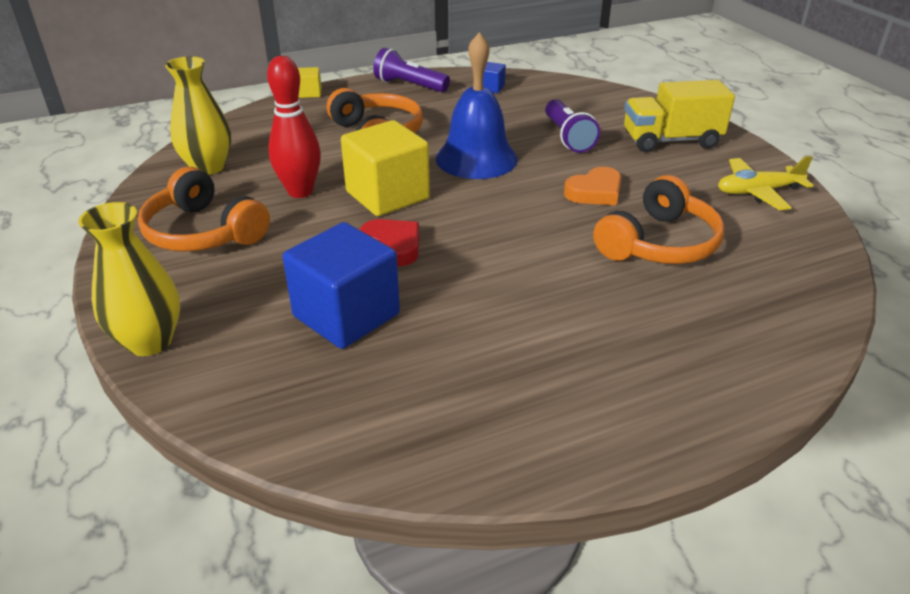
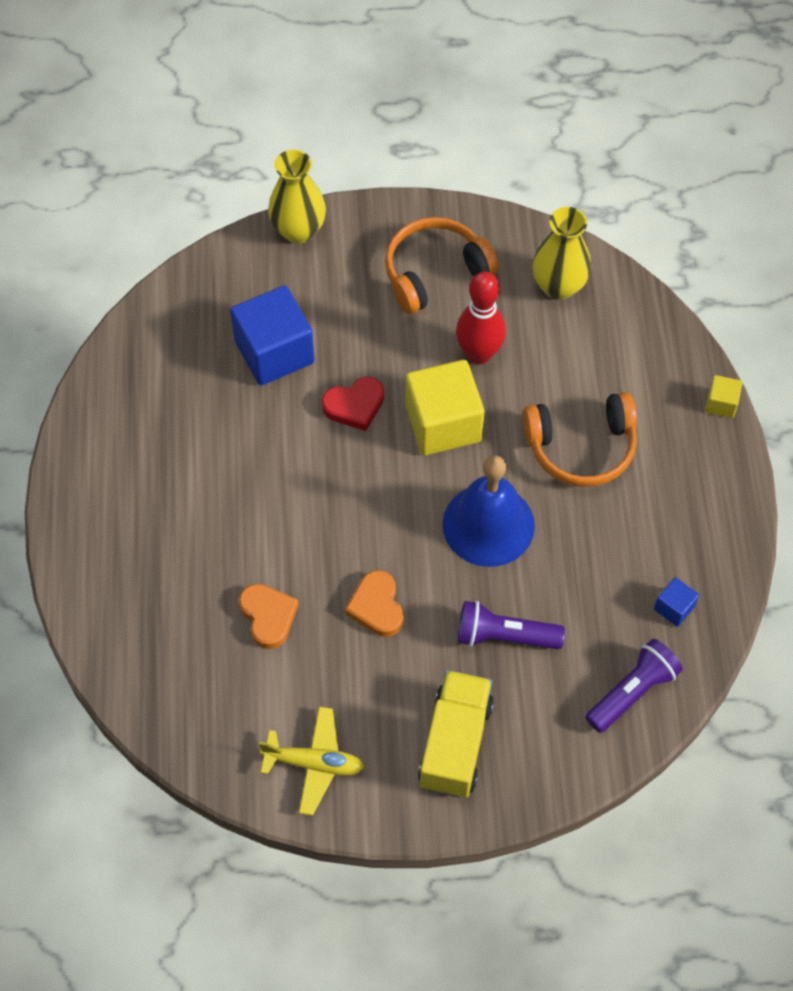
camera: 110 degrees right, 25 degrees up
(409, 85) = (711, 517): purple flashlight -> purple flashlight (632, 692)
(659, 243) = (268, 617): orange headphones -> orange heart
(757, 192) = (314, 763): yellow plane -> yellow plane turned 90 degrees clockwise

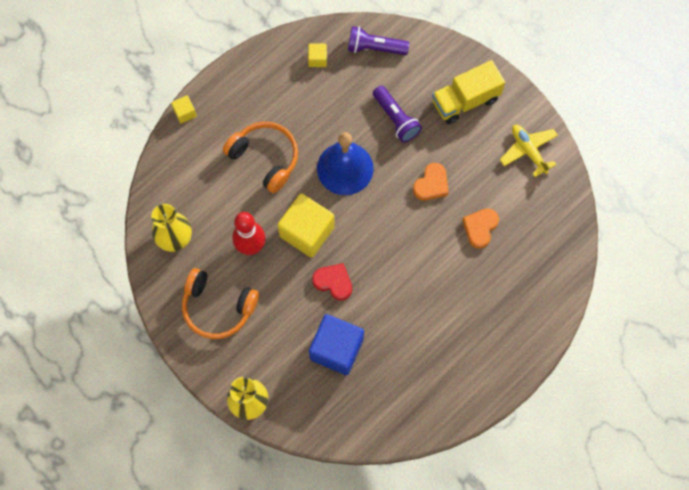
camera: 130 degrees left, 10 degrees up
(674, 608) = (317, 59): blue cube -> yellow cube

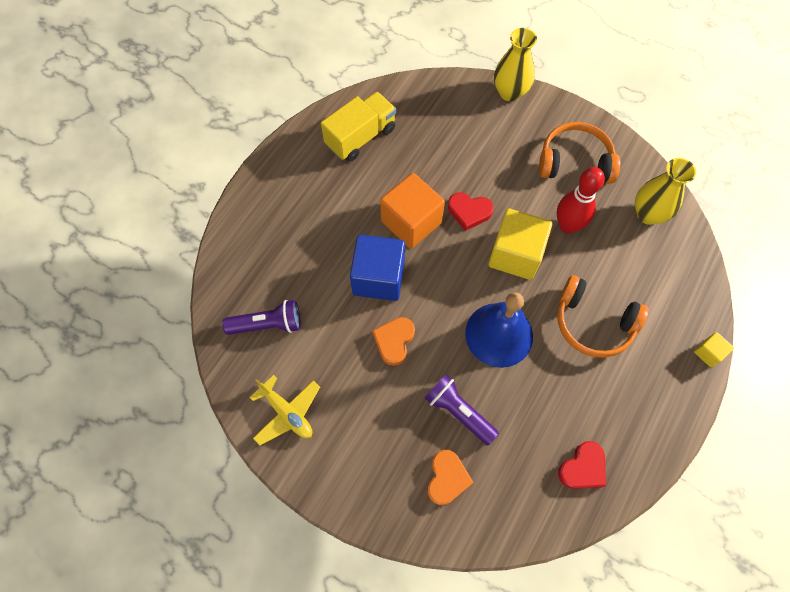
camera: 165 degrees right, 5 degrees down
(317, 59) = (583, 468): yellow cube -> red heart
(336, 349) = (445, 153): blue cube -> blue cube (378, 277)
(375, 48) = (515, 506): purple flashlight -> purple flashlight (267, 324)
(388, 286) = (411, 222): none -> orange cube
(465, 101) = (379, 460): yellow truck -> yellow truck (360, 137)
(480, 228) = (327, 305): orange heart -> orange heart (447, 478)

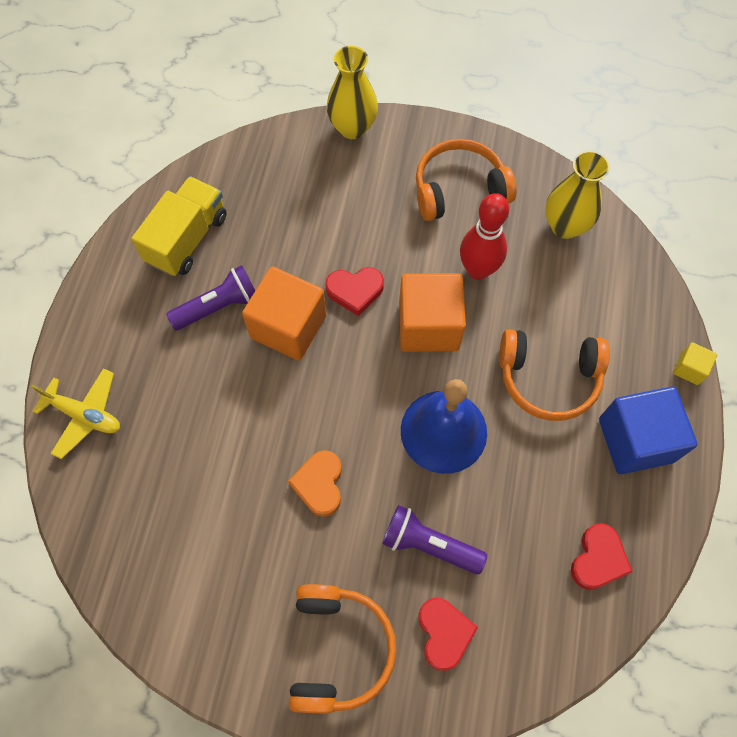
camera: 20 degrees left, 0 degrees up
(267, 324) = (151, 520): purple flashlight -> purple flashlight (219, 306)
(287, 413) = (216, 625): yellow plane -> yellow plane (84, 415)
(367, 461) = (338, 649): none -> orange headphones
(378, 277) = (272, 410): blue cube -> blue cube (635, 440)
(447, 478) = (444, 633): orange heart -> red heart
(515, 254) = (428, 326): yellow cube -> orange cube

